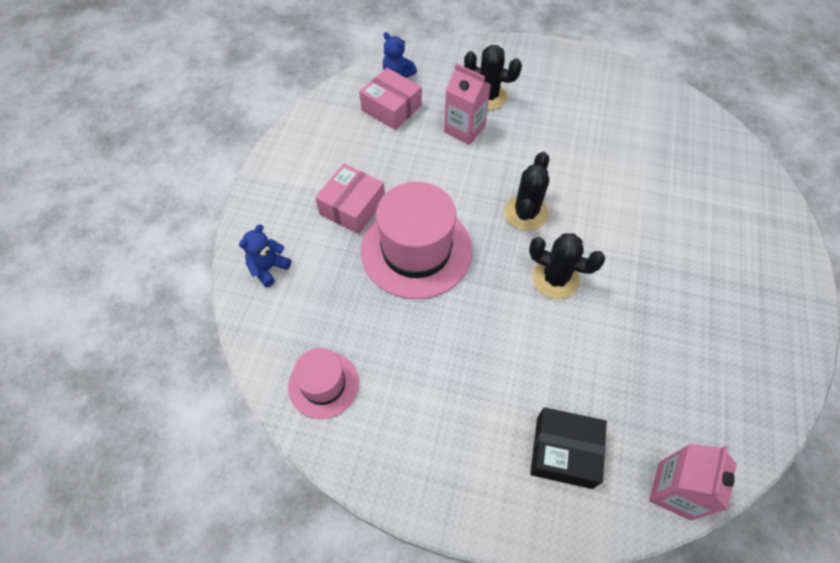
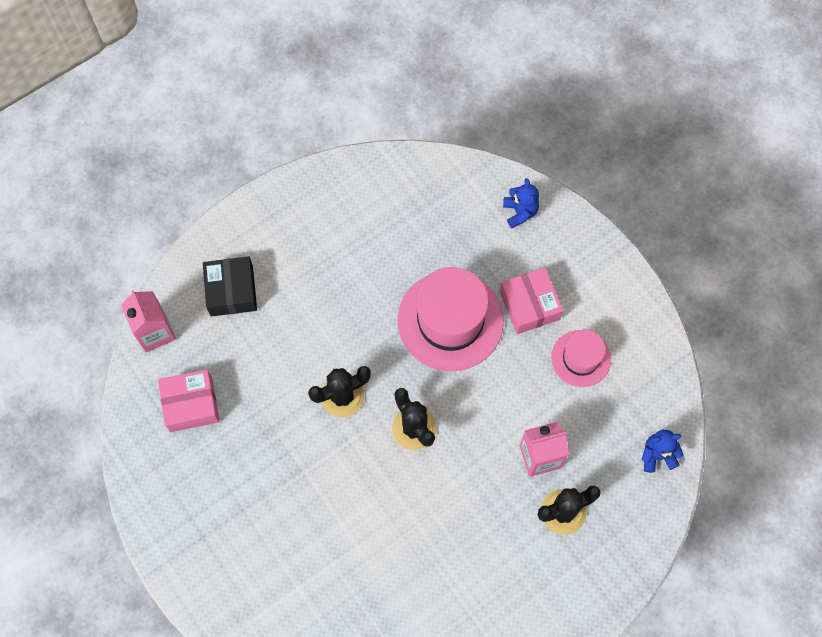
camera: 130 degrees right, 10 degrees up
(323, 384) = (398, 189): pink hat -> pink hat (581, 358)
(391, 108) = (616, 416): pink box -> pink box (191, 404)
(564, 452) = (231, 291): black box -> black box turned 60 degrees counterclockwise

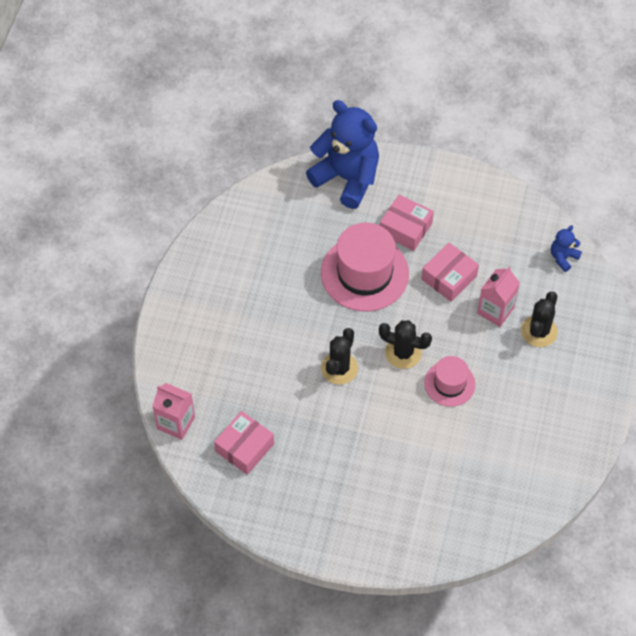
camera: 40 degrees left, 10 degrees down
(231, 291) = (204, 360): black box -> none
(520, 212) = (347, 178): blue teddy bear -> blue teddy bear, size x2.32
(526, 387) = (449, 278): none -> pink box
(581, 358) = (466, 236): pink hat -> pink hat (449, 383)

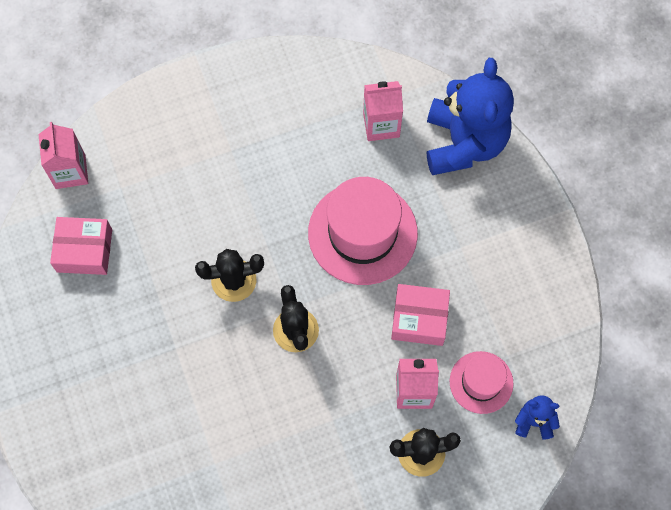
camera: 55 degrees right, 10 degrees up
(295, 215) = (381, 125): none -> pink carton
(405, 228) = (447, 238): pink box -> none
(449, 383) = (291, 400): pink hat -> pink hat (481, 382)

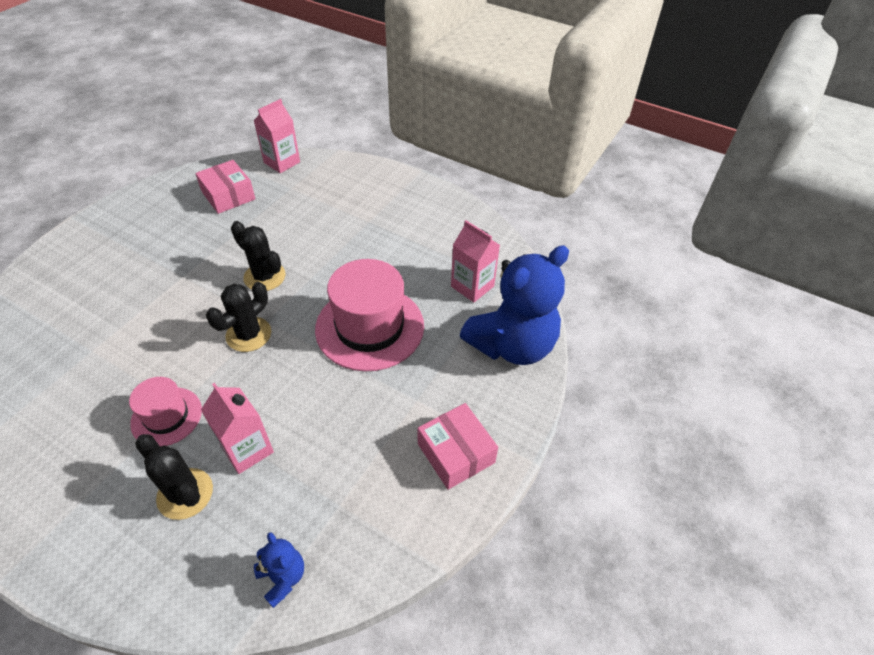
camera: 50 degrees right, 20 degrees down
(419, 319) = (323, 410): pink box -> pink box (456, 453)
(481, 382) = (294, 499): pink hat -> pink hat (166, 416)

